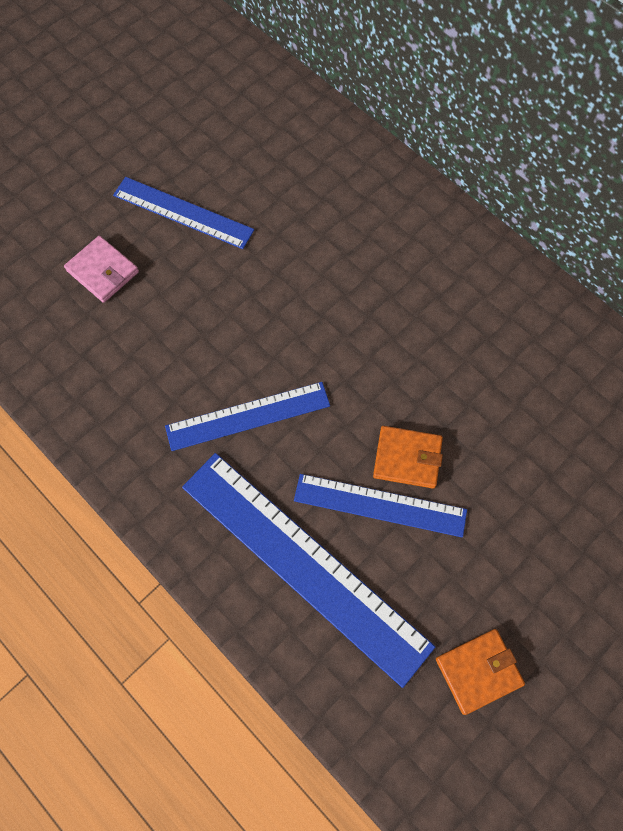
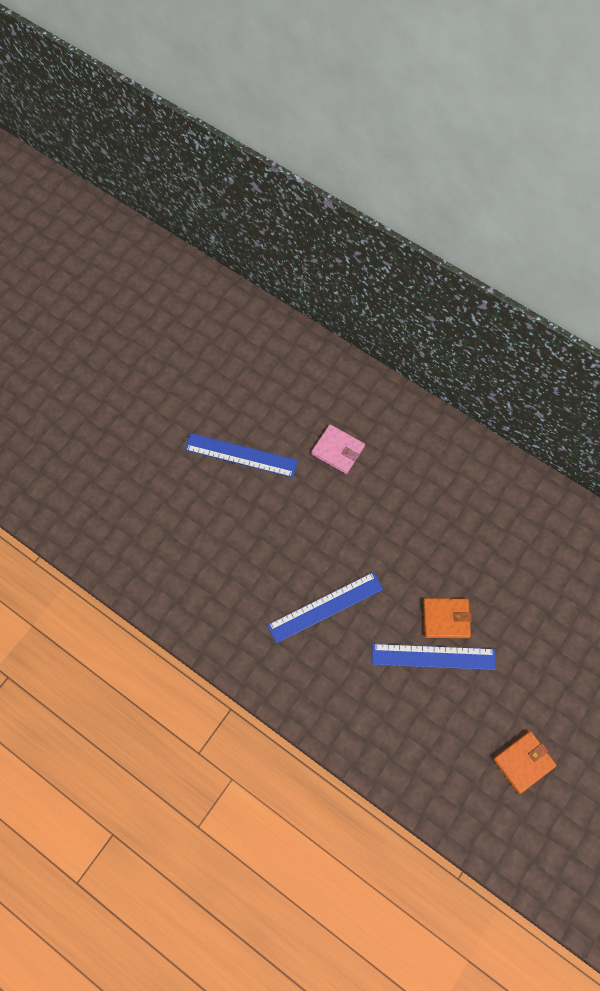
camera: 10 degrees left, 0 degrees up
(103, 271) = (191, 512): pink wallet -> pink wallet (338, 450)
(303, 564) = (389, 709): blue ruler -> none

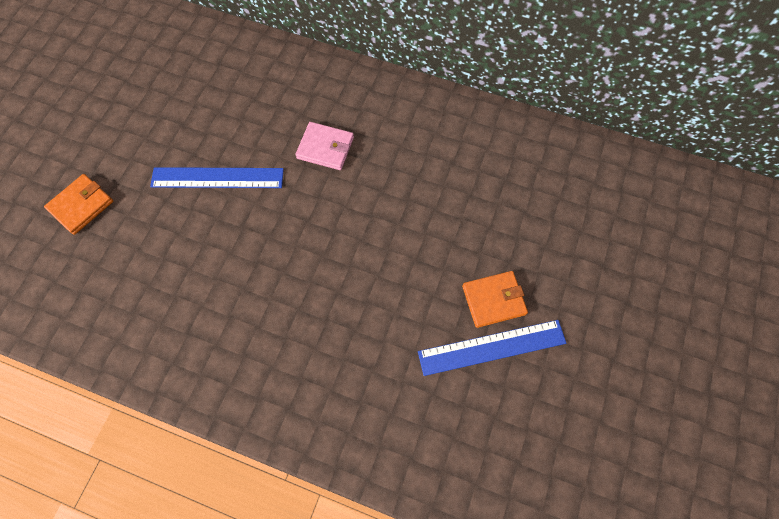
camera: 15 degrees left, 0 degrees up
(325, 607) = (352, 323): blue ruler -> none
(523, 762) = (631, 444): orange wallet -> orange wallet (81, 205)

